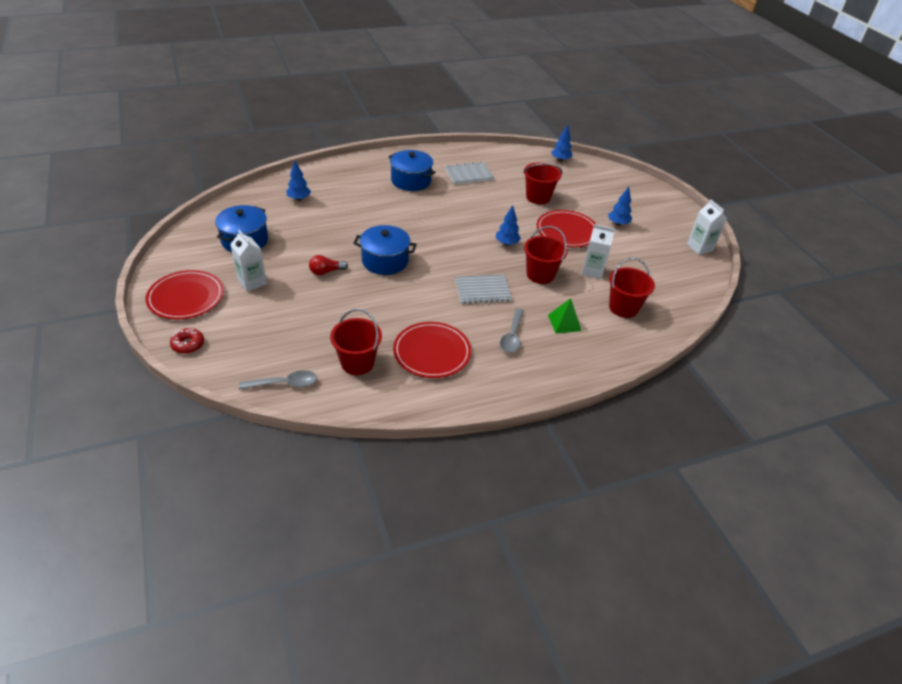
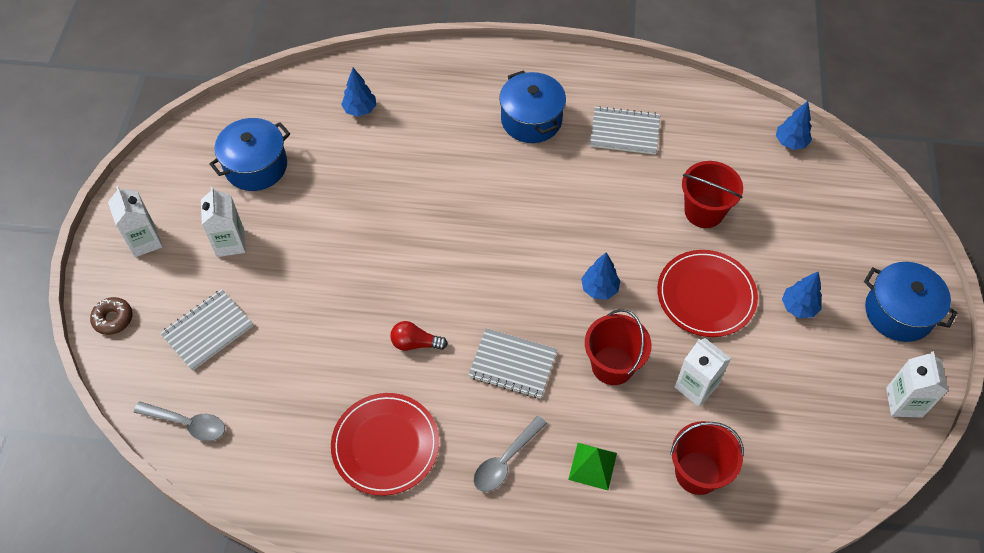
camera: 30 degrees right, 15 degrees up
(186, 297) = (145, 241): red plate -> white carton
(188, 344) = (113, 319): red donut -> brown donut
(266, 331) = (208, 331): none -> grey notebook
(326, 272) = (327, 256): red light bulb -> red light bulb (415, 343)
(357, 363) = (286, 425): red bucket -> none
(385, 261) = (412, 263): blue pot -> blue pot (899, 312)

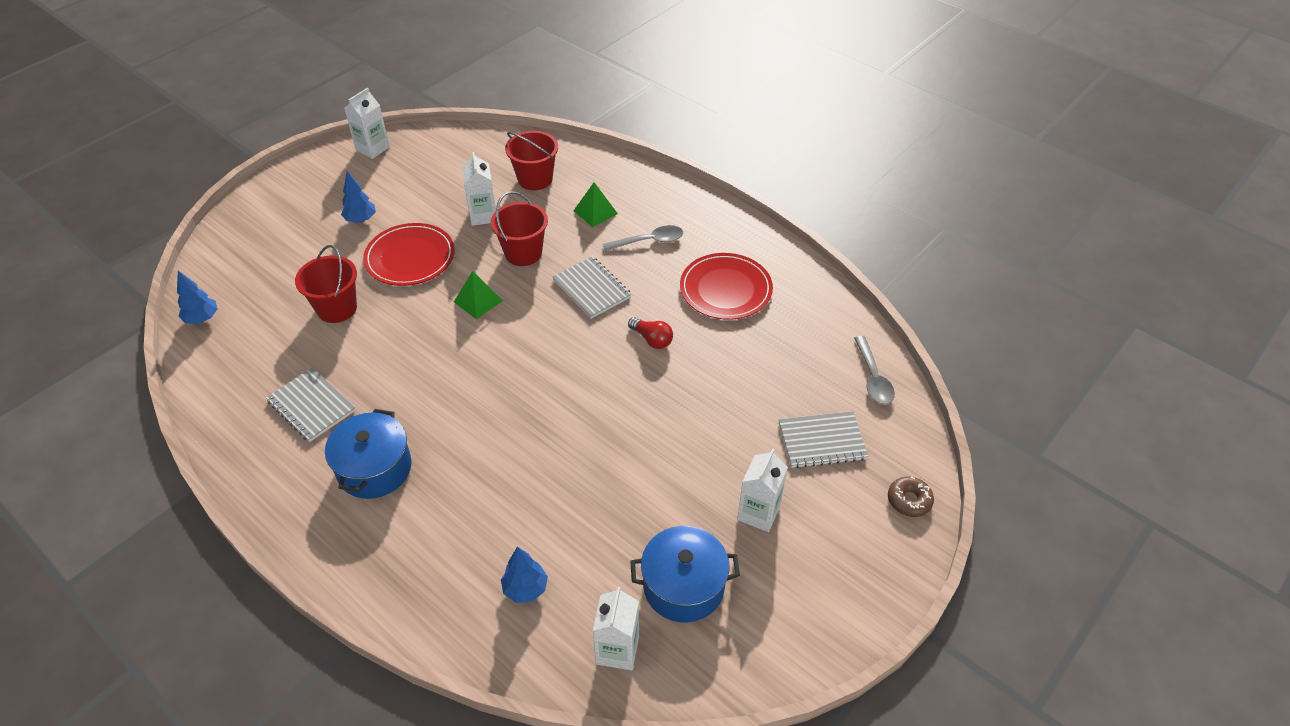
camera: 145 degrees left, 10 degrees down
(145, 241) = (846, 566): white carton -> white carton (617, 650)
(188, 424) = (873, 378): grey spoon -> grey spoon turned 150 degrees counterclockwise
(599, 289) = (478, 301): blue tree -> green pyramid
(899, 312) = (305, 185): blue pot -> none

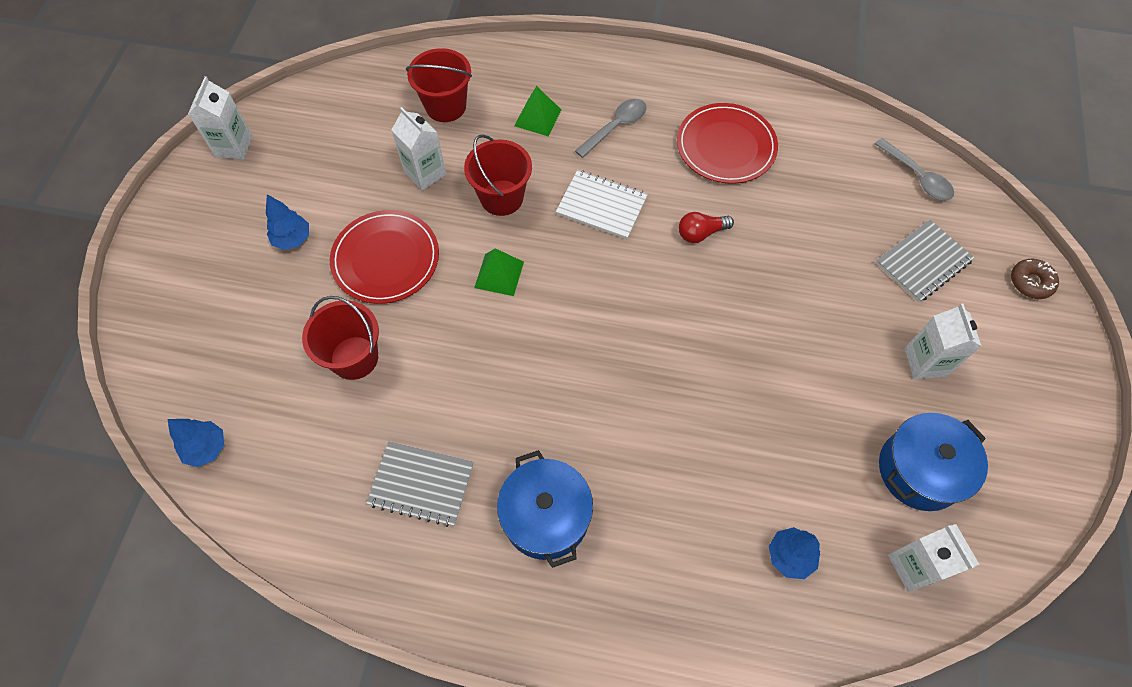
camera: 30 degrees left, 15 degrees up
(591, 289) = (601, 206): grey notebook -> white notebook
(652, 339) = (700, 233): red light bulb -> red light bulb turned 150 degrees clockwise

